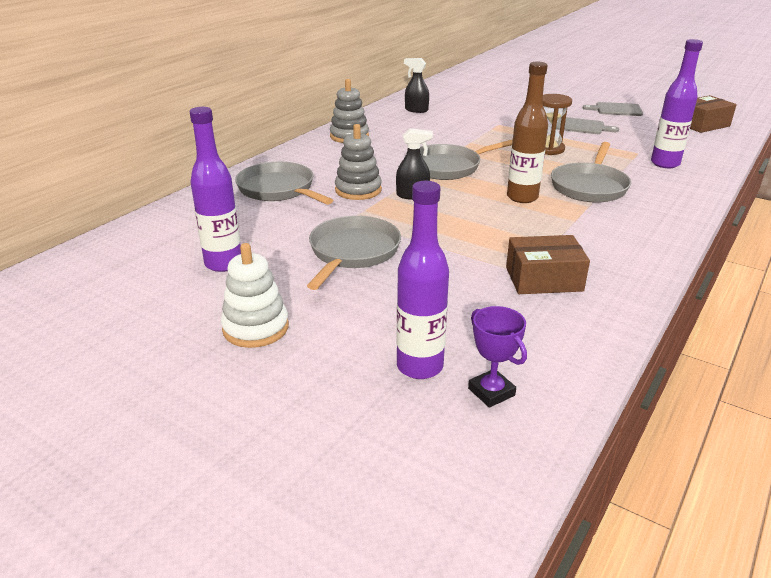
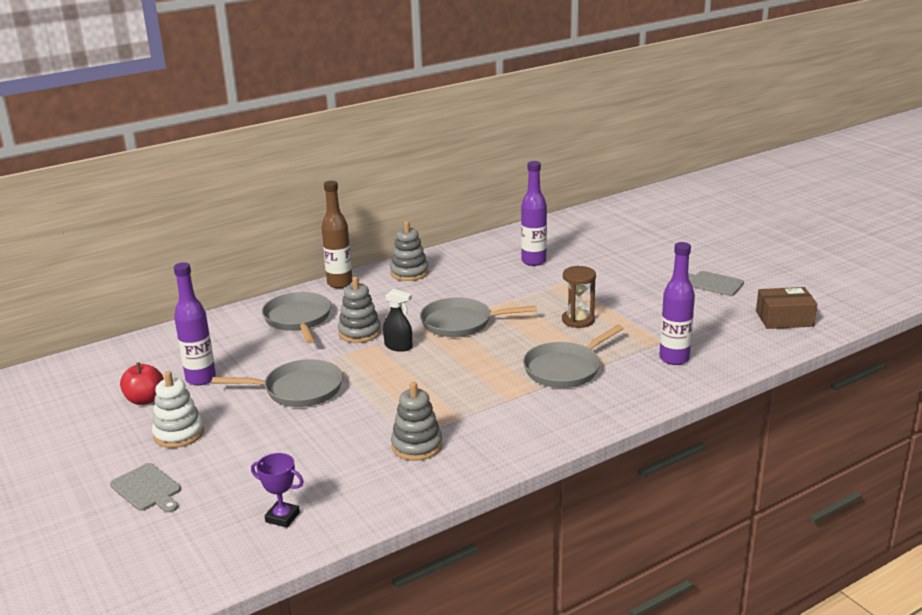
camera: 25 degrees right, 5 degrees down
(172, 300) = (145, 399): none -> red apple
(353, 252) = (298, 390): grey pan -> grey pan turned 45 degrees clockwise
(416, 110) = (503, 251): black spray bottle -> none
(419, 367) = (255, 488): purple bottle -> purple bottle (533, 261)
(491, 392) = (282, 517): purple trophy -> purple trophy turned 60 degrees counterclockwise
(522, 197) = (489, 368): brown bottle -> brown bottle (340, 283)
(543, 279) = (417, 446): brown box -> grey stacking toy
(582, 126) = (647, 299): grey cutting board -> grey cutting board (147, 489)

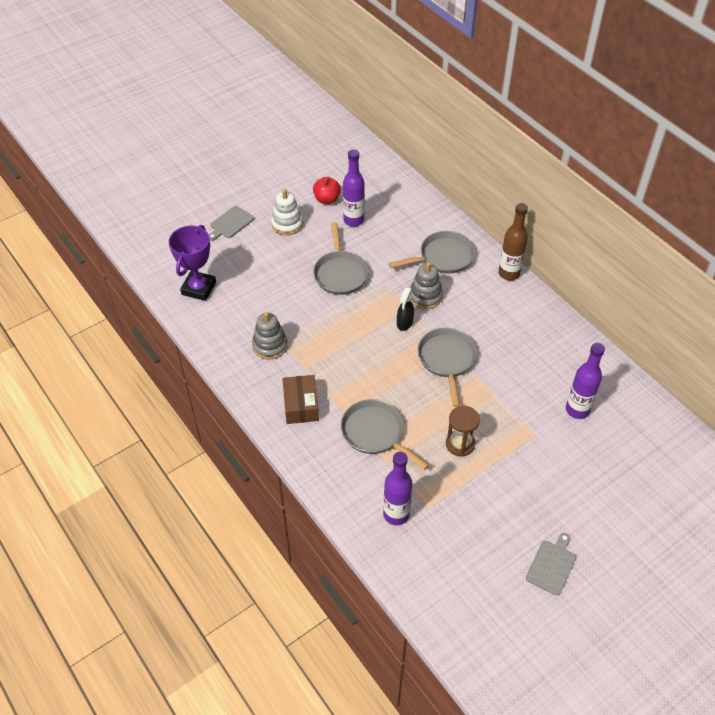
camera: 85 degrees right, 25 degrees up
(282, 517) = (198, 288): purple trophy -> purple trophy, size x1.76
(409, 273) = (536, 317): grey stacking toy -> none
(784, 319) = (480, 621): brown box -> brown box (301, 405)

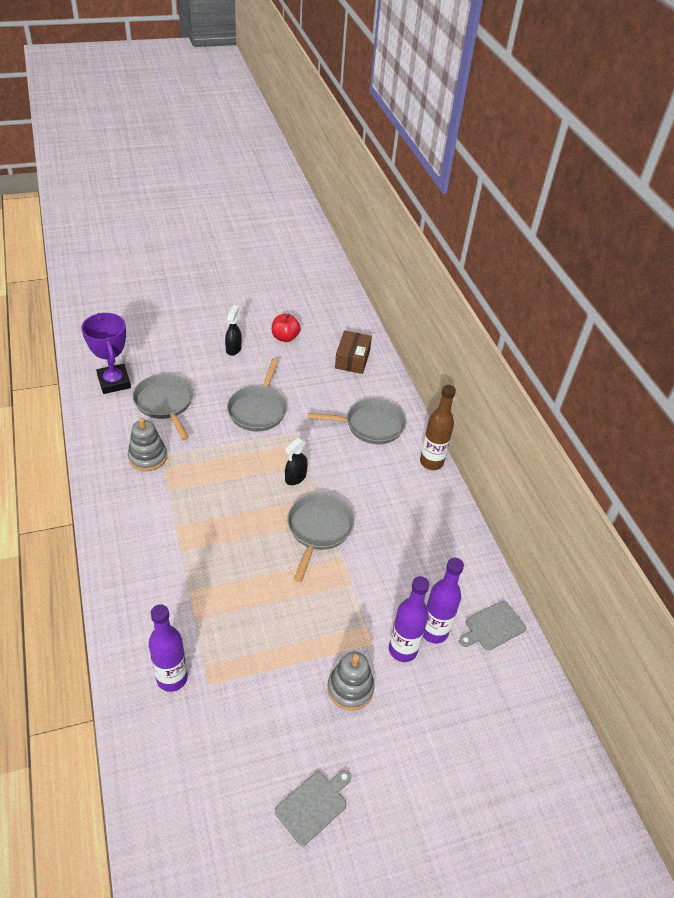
camera: 15 degrees right, 5 degrees down
(198, 288) = (114, 382): purple trophy -> purple trophy turned 60 degrees counterclockwise
(230, 223) = (180, 333): grey cutting board -> grey cutting board (493, 626)
(287, 224) = (233, 349): white stacking toy -> black spray bottle
(301, 405) = (142, 526): brown box -> brown box (352, 359)
(353, 220) = (300, 364): purple bottle -> purple bottle (403, 649)
(375, 433) = (201, 581): grey pan -> grey pan (165, 403)
(425, 296) = (331, 458): grey stacking toy -> grey stacking toy (350, 688)
(460, 444) = (284, 624): brown hourglass -> none

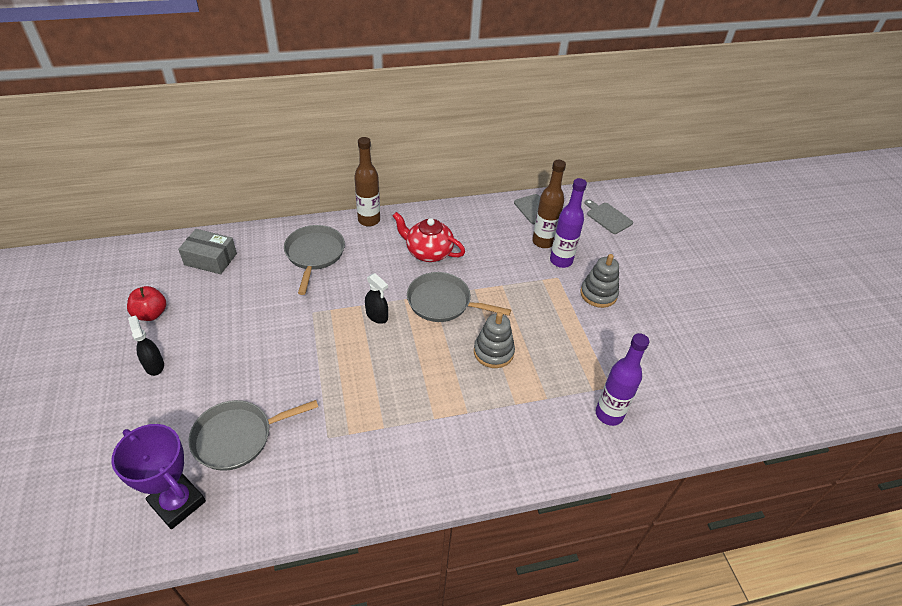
camera: 85 degrees left, 0 degrees up
(114, 382) = (177, 503): purple trophy -> purple trophy turned 60 degrees clockwise
(148, 457) = (329, 451): grey stacking toy -> grey stacking toy (493, 352)
(233, 349) = (154, 365): black spray bottle -> black spray bottle turned 45 degrees clockwise
(258, 409) = (271, 343): grey pan -> none
(313, 805) = (693, 322): grey cutting board -> grey cutting board (607, 217)
(352, 359) = (210, 259): brown box -> grey box
(392, 515) = (428, 252): none -> red teapot
(434, 631) = (543, 242): purple bottle -> brown bottle

